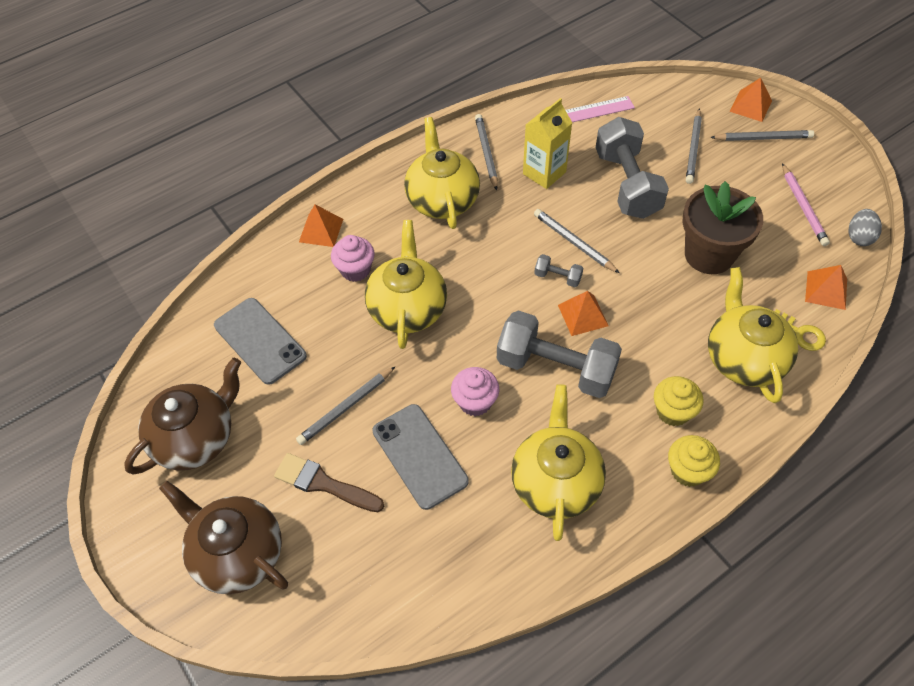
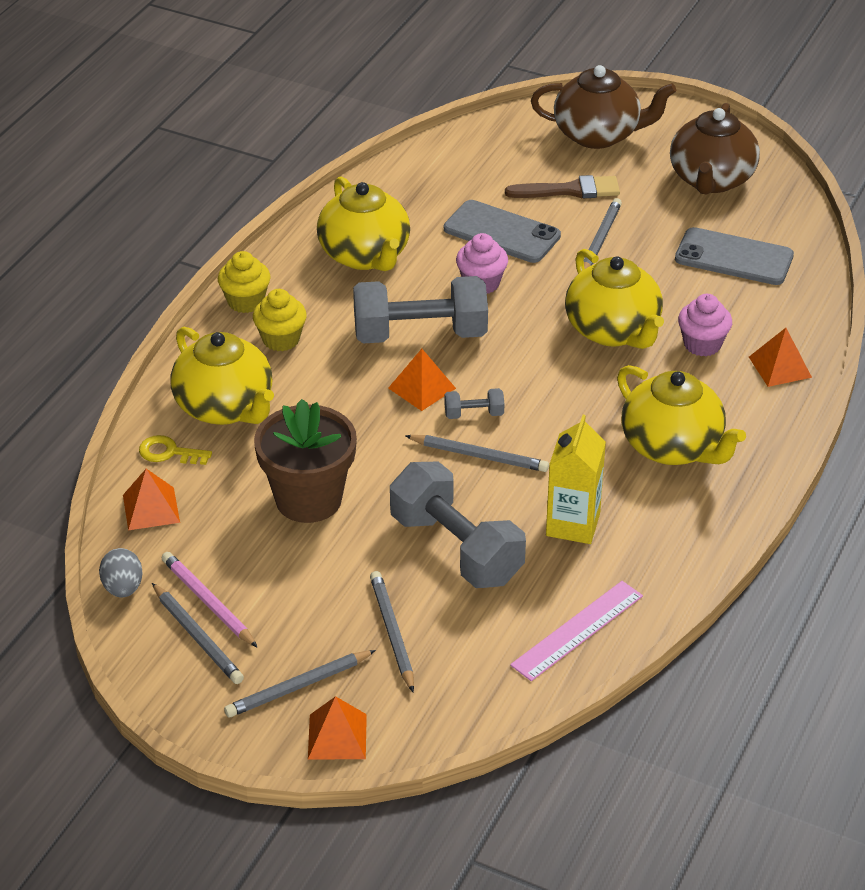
camera: 150 degrees right, 15 degrees down
(486, 153) = (668, 523): grey pencil -> grey pencil (197, 637)

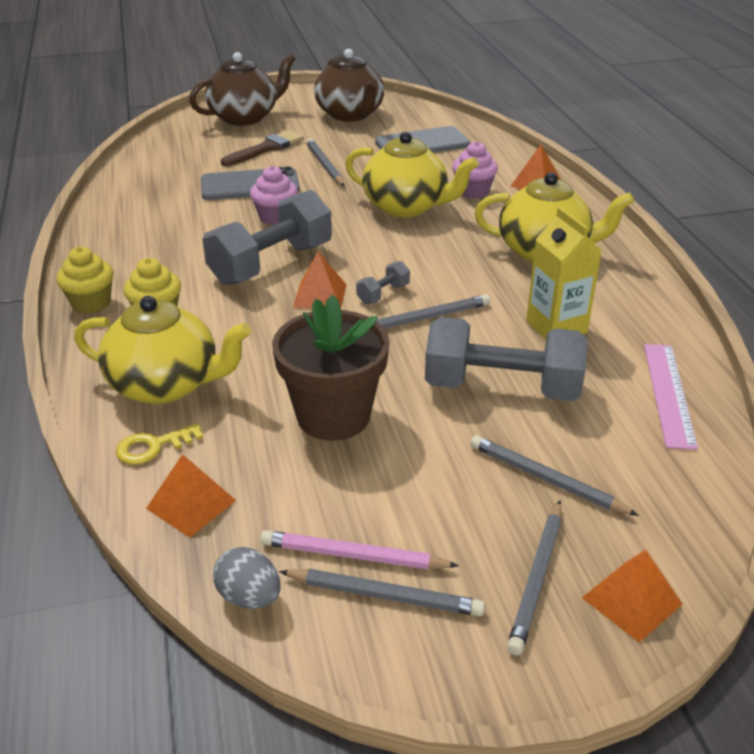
camera: 40 degrees left, 5 degrees down
(365, 255) = (160, 235): yellow teapot -> none

